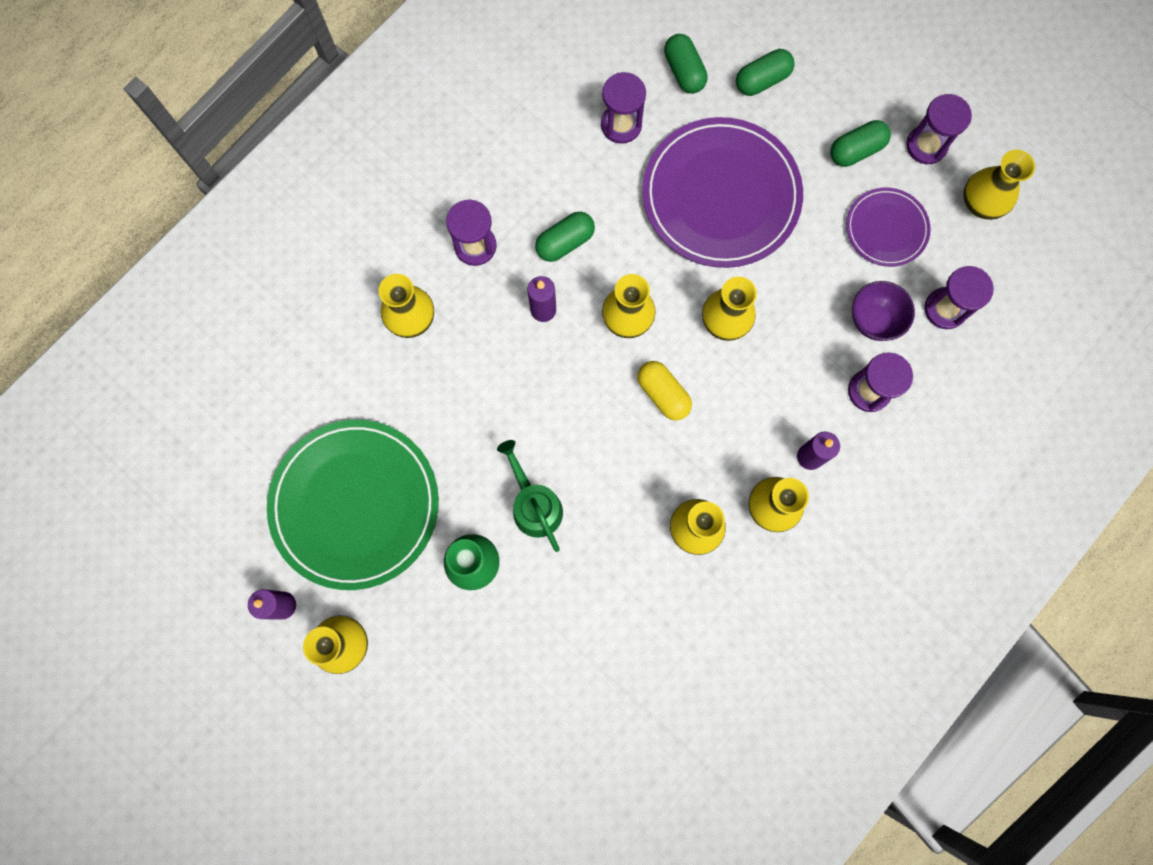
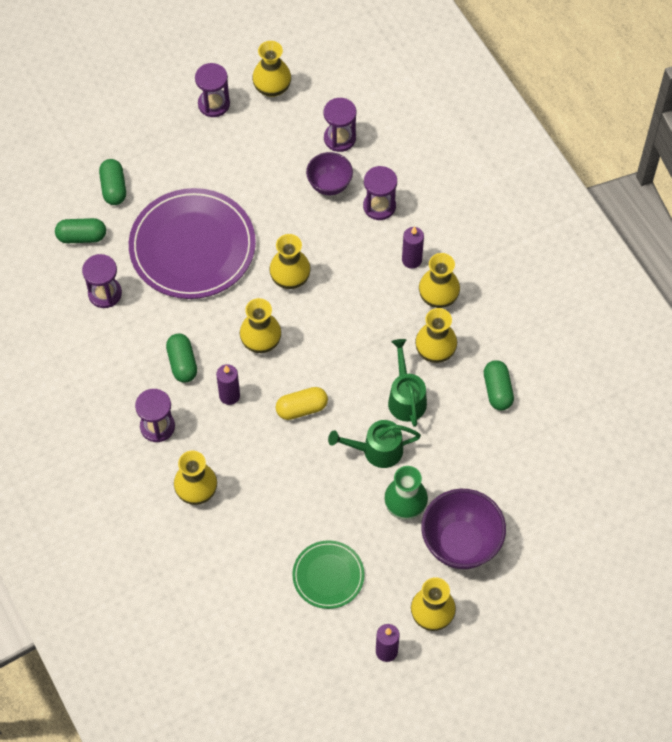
camera: 70 degrees left, 15 degrees down
(355, 504) = (328, 576): green plate -> green plate, size x0.52
(447, 648) = (461, 543): none -> purple bowl
(617, 515) = (406, 397): none -> green watering can
(663, 394) = (328, 337): yellow capsule -> yellow capsule (302, 408)
(856, 150) = (197, 148): green capsule -> green capsule (497, 390)
(886, 229) = (265, 152): purple plate -> none

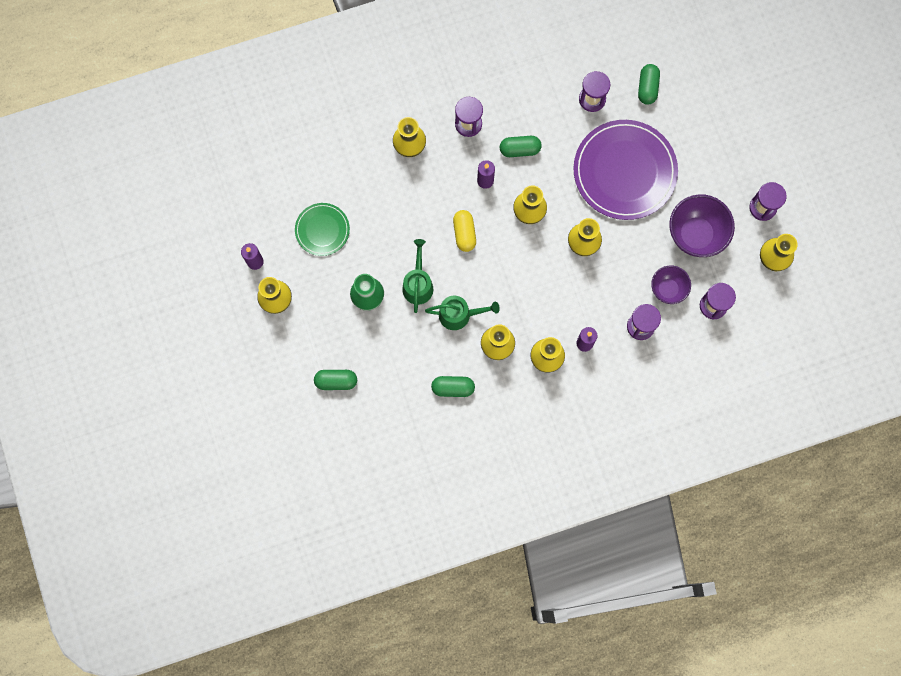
camera: 100 degrees right, 15 degrees up
(113, 188) = (690, 117): green capsule -> green capsule (336, 381)
(461, 543) = (328, 332): purple bowl -> purple bowl (695, 235)

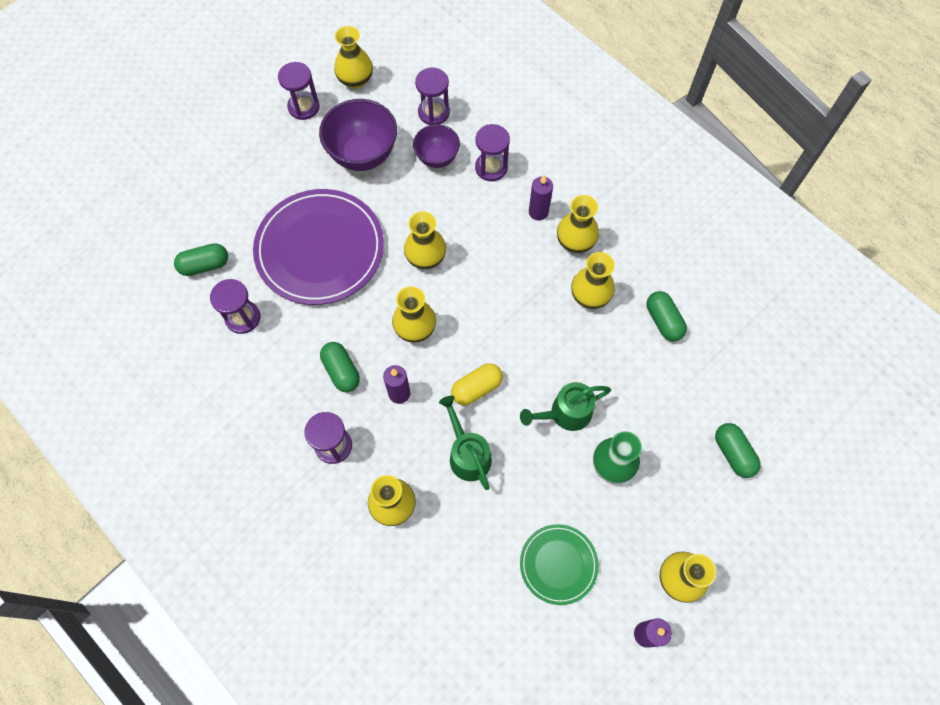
camera: 115 degrees left, 10 degrees down
(459, 315) = (576, 350): green watering can -> green watering can (467, 454)

